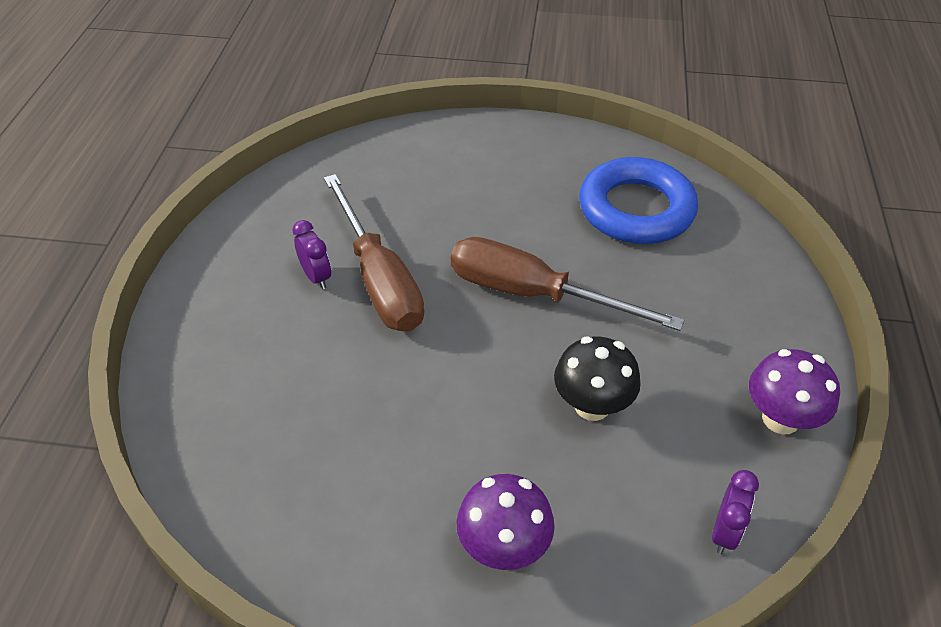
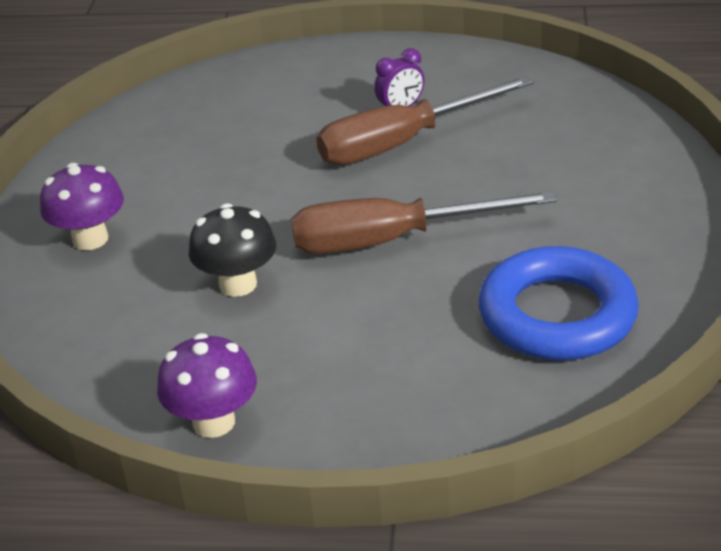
camera: 90 degrees right, 10 degrees down
(534, 294) = (391, 240): brown screwdriver -> brown screwdriver turned 120 degrees counterclockwise
(725, 532) = (81, 370): purple clock -> none

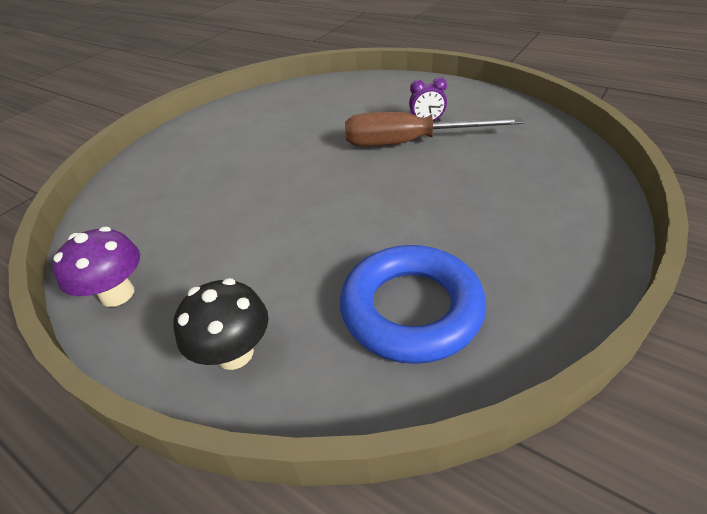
camera: 30 degrees right, 5 degrees up
(90, 239) = (188, 150): purple mushroom -> none
(238, 284) = (229, 203): black mushroom -> black mushroom (235, 353)
(391, 240) = (344, 205): brown screwdriver -> none

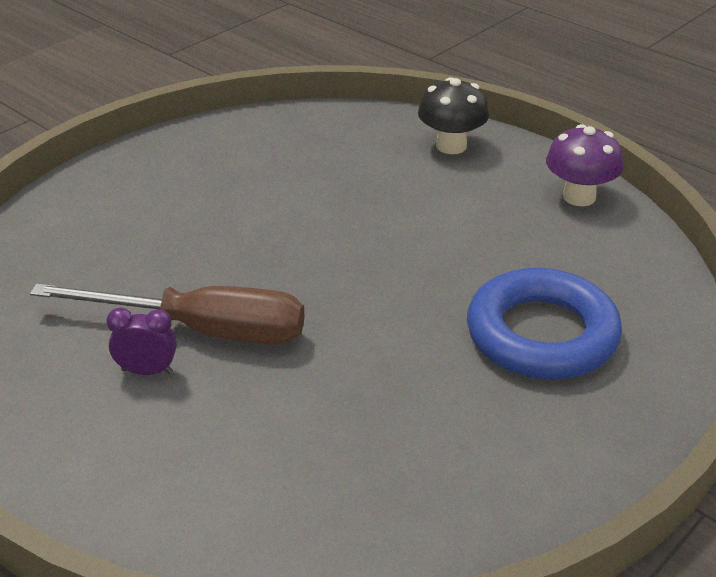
camera: 175 degrees left, 5 degrees down
(411, 309) = (300, 153): blue ring -> blue ring (541, 334)

